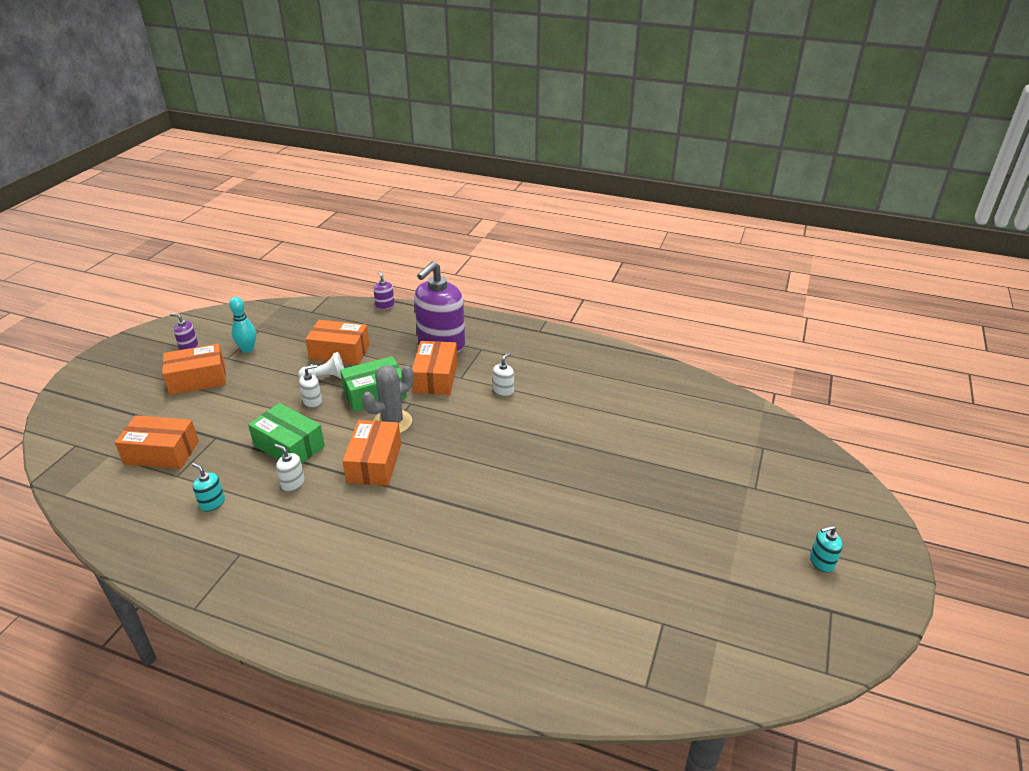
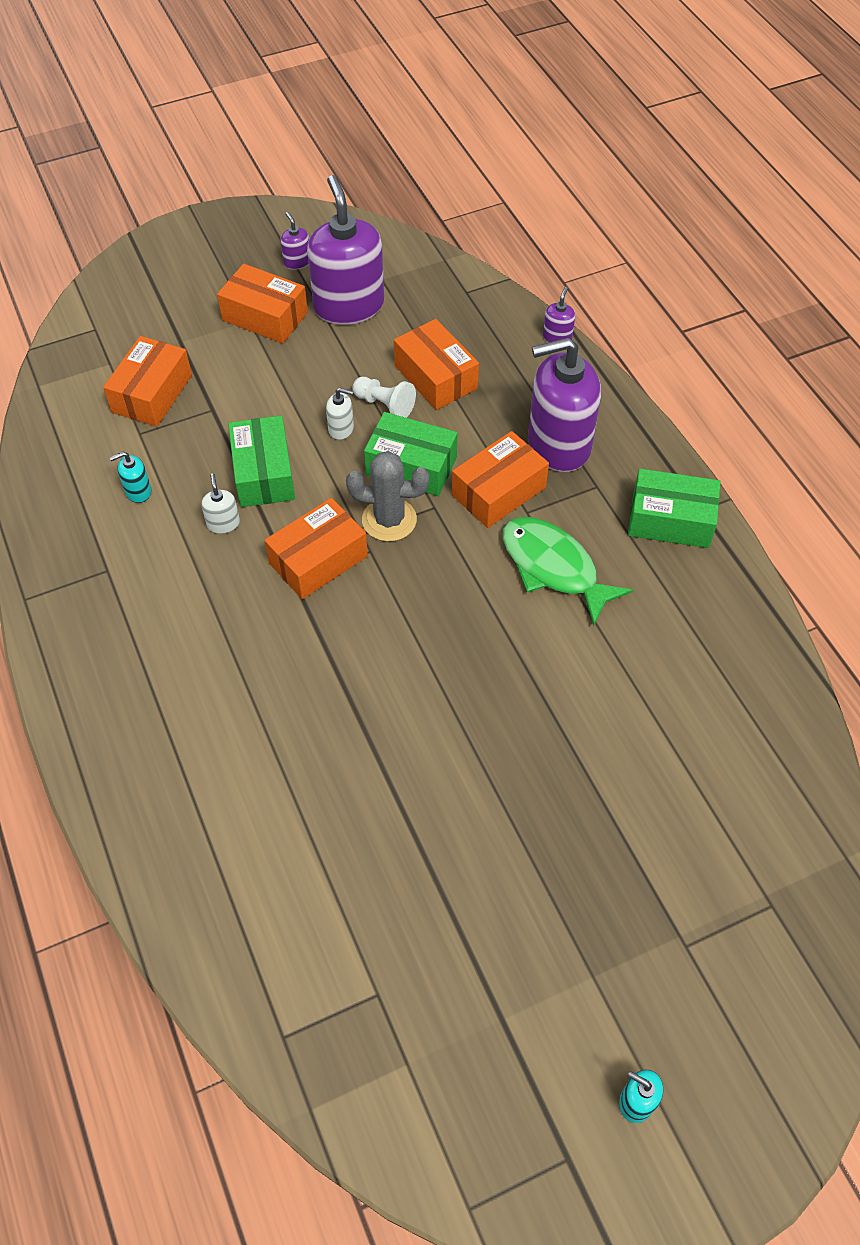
camera: 45 degrees right, 20 degrees up
(162, 452) = (152, 394): orange box -> orange box turned 60 degrees clockwise
(212, 503) = (138, 491): turquoise soap dispenser -> turquoise soap dispenser turned 105 degrees counterclockwise
(247, 349) = (348, 306): turquoise bowling pin -> purple soap dispenser
(503, 390) = (553, 568): white soap dispenser -> green fish
(531, 342) = (670, 520): none -> green box

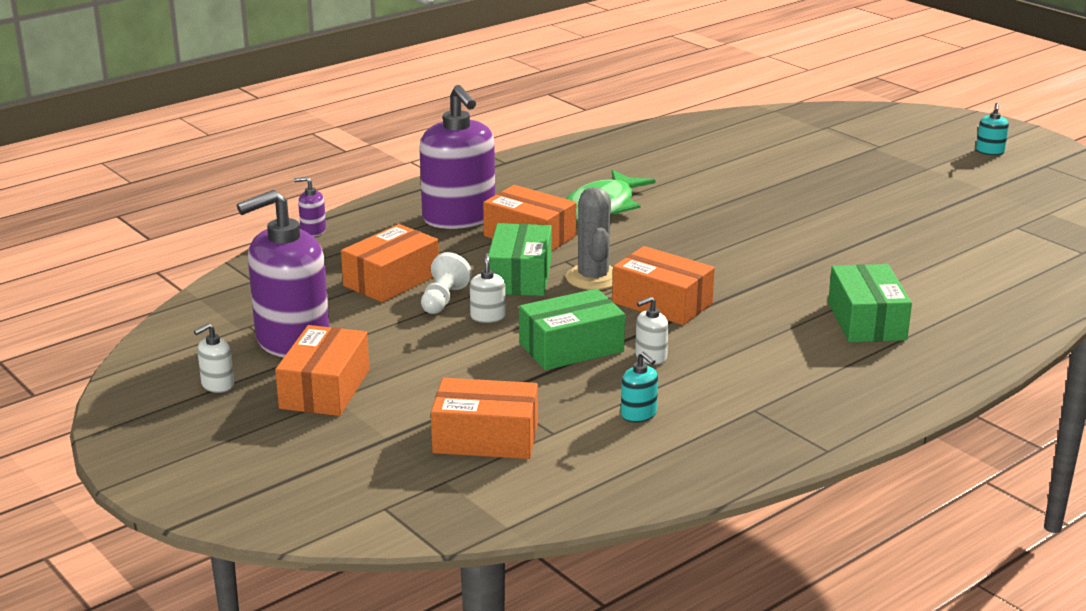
camera: 105 degrees left, 30 degrees down
(297, 262) = (217, 385): purple soap dispenser -> white soap dispenser
(670, 520) = (523, 171): green box -> green box (866, 321)

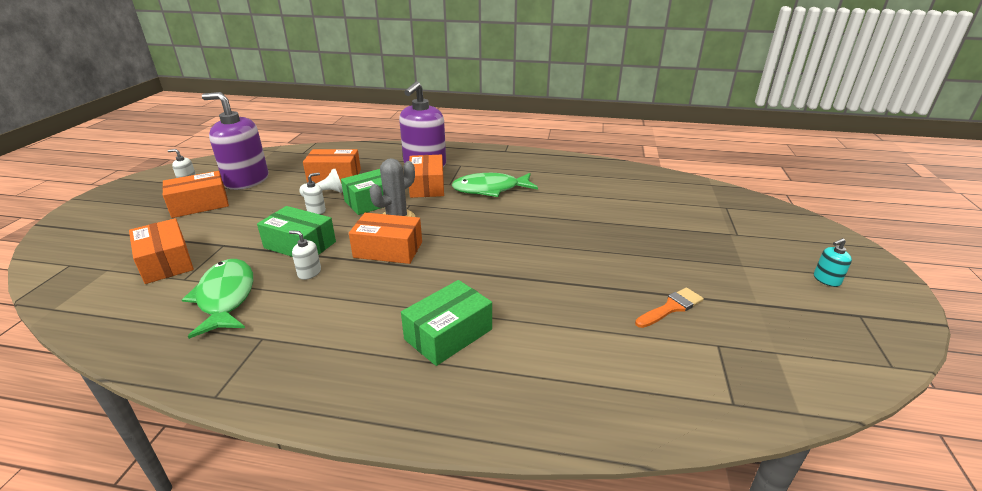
camera: 50 degrees right, 5 degrees up
(313, 231) = (367, 145): purple soap dispenser -> none
(638, 414) = (225, 297): turquoise soap dispenser -> green fish
(662, 303) = (388, 249): orange box -> orange box turned 75 degrees counterclockwise
(949, 221) = (671, 307): none -> orange brush

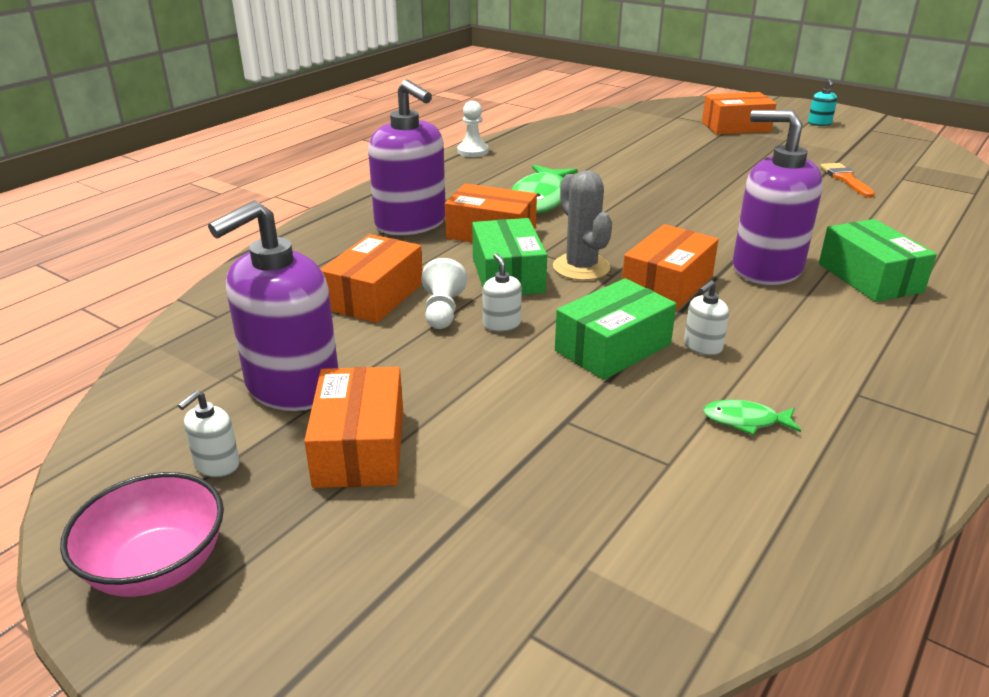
camera: 65 degrees left, 0 degrees up
(128, 191) = (157, 567): none -> pink bowl
(166, 262) = (596, 486): orange box -> orange box (736, 127)
(225, 297) = (745, 421): green fish -> green fish, size x0.48
(436, 284) = (766, 268): none -> purple soap dispenser
(548, 156) = (473, 151): none -> white pawn

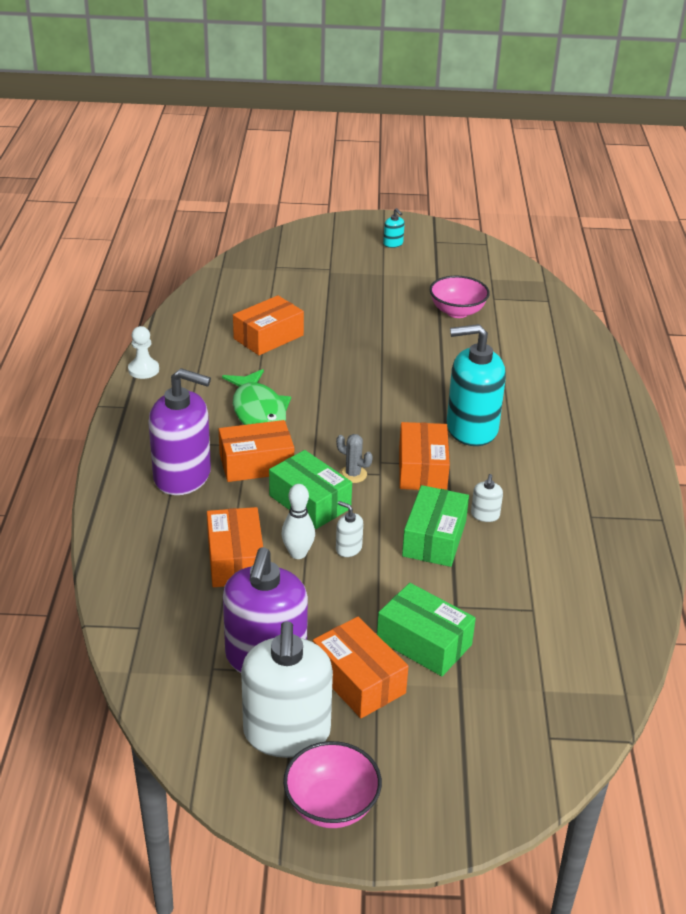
camera: 35 degrees left, 5 degrees up
(217, 464) = (286, 733): white soap dispenser -> white soap dispenser, size x2.45
(442, 311) = (298, 553): white pawn -> white bowling pin
(581, 267) = (353, 474): grey cactus -> grey cactus, size x0.60
(736, 127) = (333, 268): orange box -> orange box (268, 337)
(745, 421) = (549, 562): green fish -> none
(766, 268) = (471, 429): purple soap dispenser -> turquoise soap dispenser
(845, 179) = (457, 312): orange brush -> pink bowl
(869, 278) = (537, 414): green box -> green box (424, 642)

